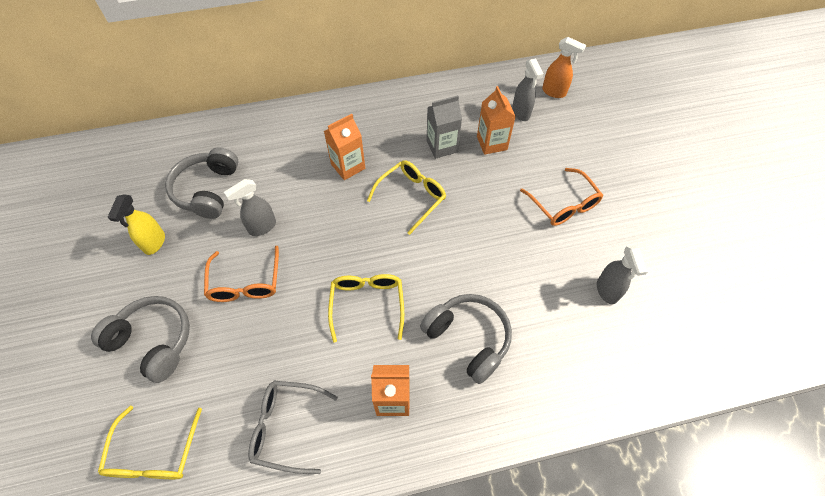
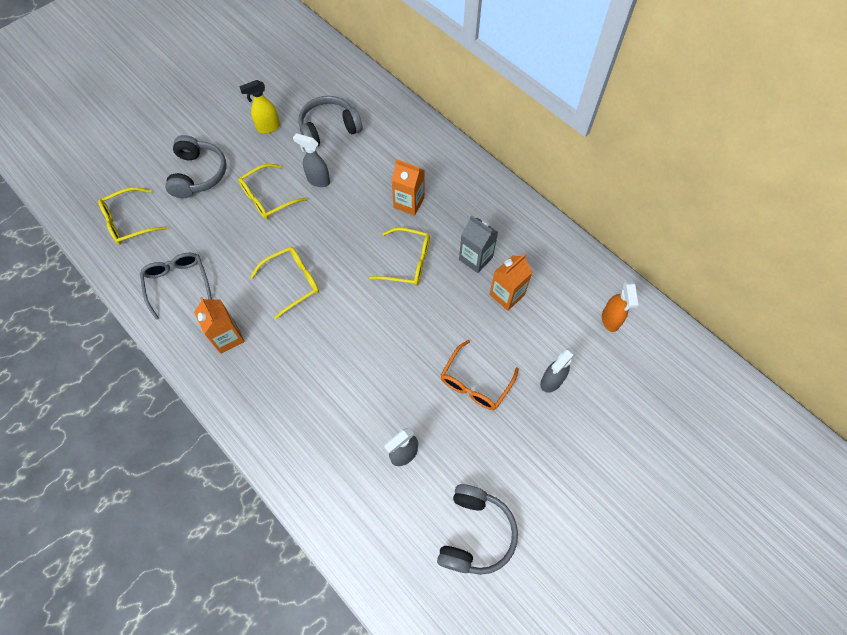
camera: 60 degrees right, 5 degrees up
(245, 283) = (268, 198): orange glasses -> yellow glasses
(468, 339) = (300, 365): grey headphones -> grey headphones (475, 533)
(521, 113) = (561, 303): grey spray bottle -> grey spray bottle (551, 381)

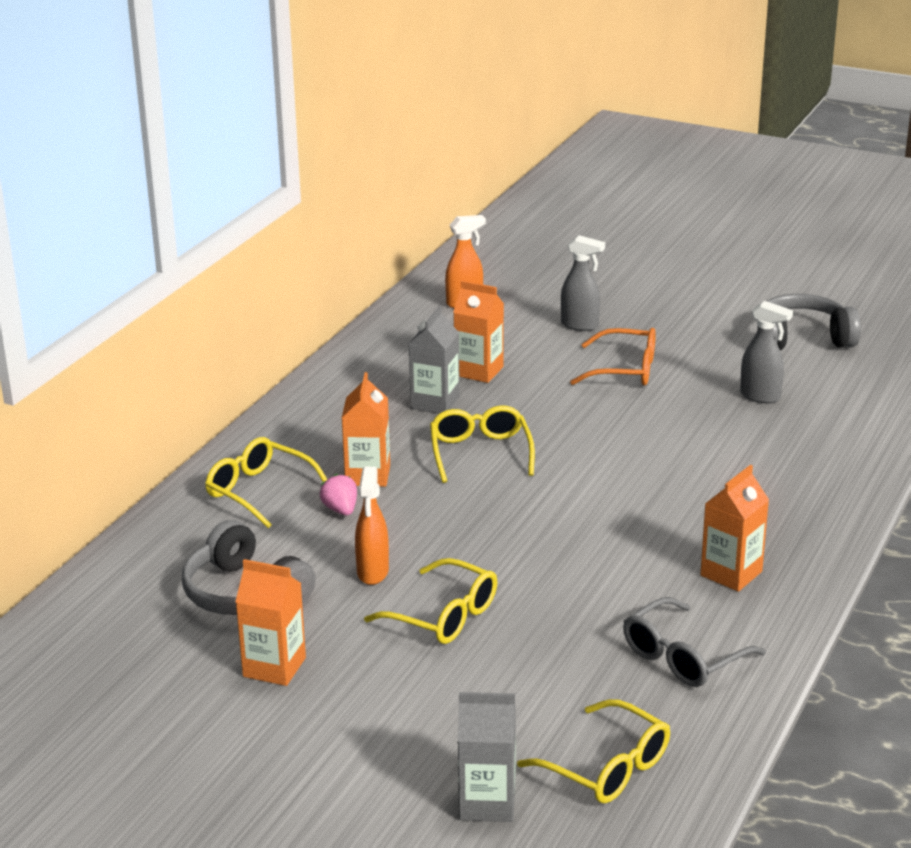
camera: 110 degrees left, 35 degrees down
(138, 174) = (487, 803): none -> grey carton
(198, 174) = (439, 718): grey headphones -> none
(268, 127) = (274, 667): yellow spray bottle -> orange carton
(292, 282) = (590, 542): yellow glasses -> yellow glasses (259, 491)
(318, 180) = (373, 573): grey spray bottle -> orange spray bottle
(381, 182) = (340, 510): none -> pink strawberry

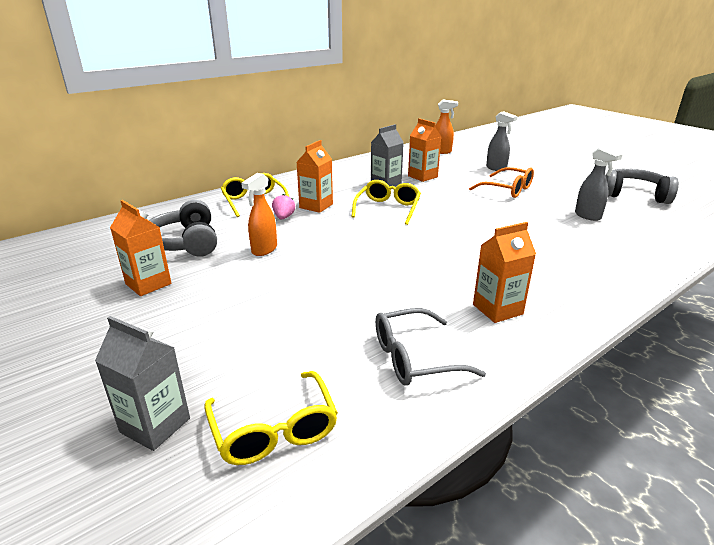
camera: 25 degrees right, 0 degrees up
(443, 616) = (277, 283): yellow glasses -> none

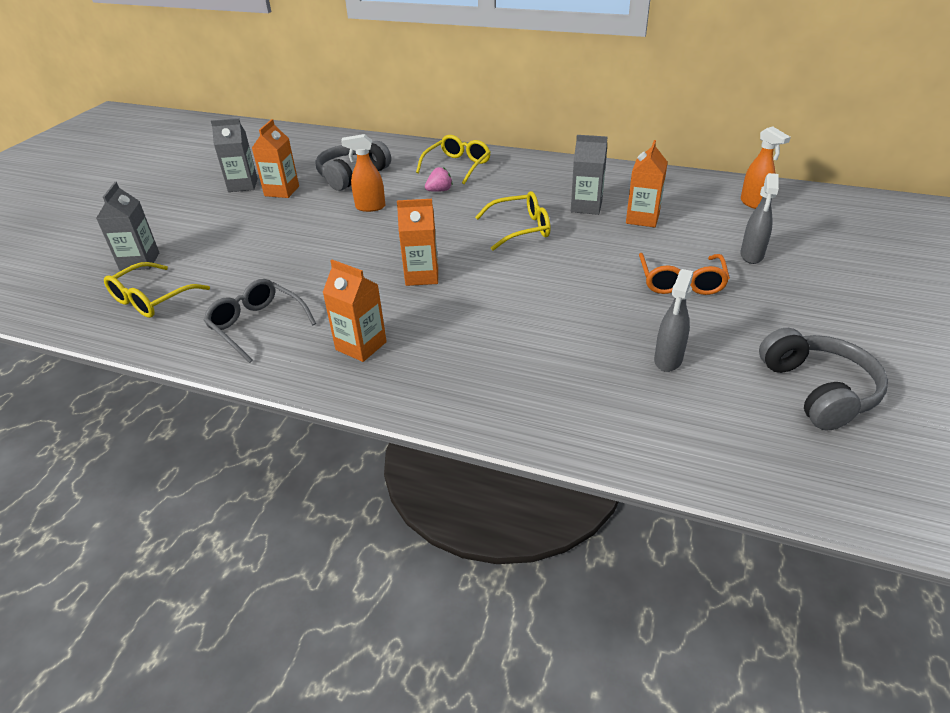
camera: 60 degrees right, 10 degrees up
(86, 304) = (243, 185): none -> grey carton
(316, 206) = (482, 194): orange carton -> orange carton (422, 276)

